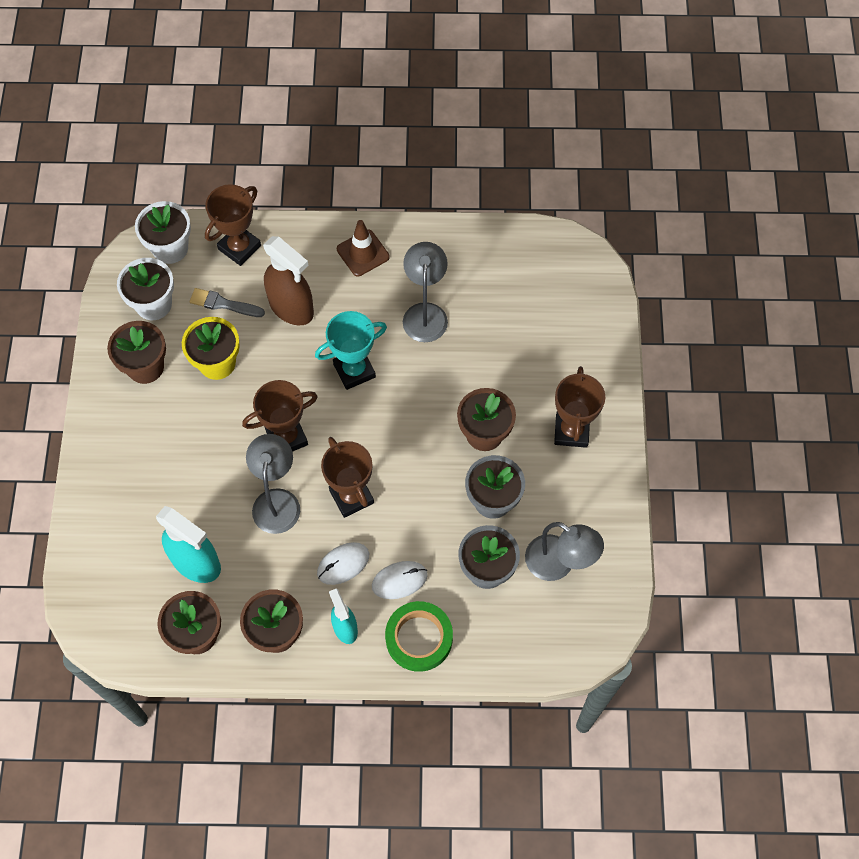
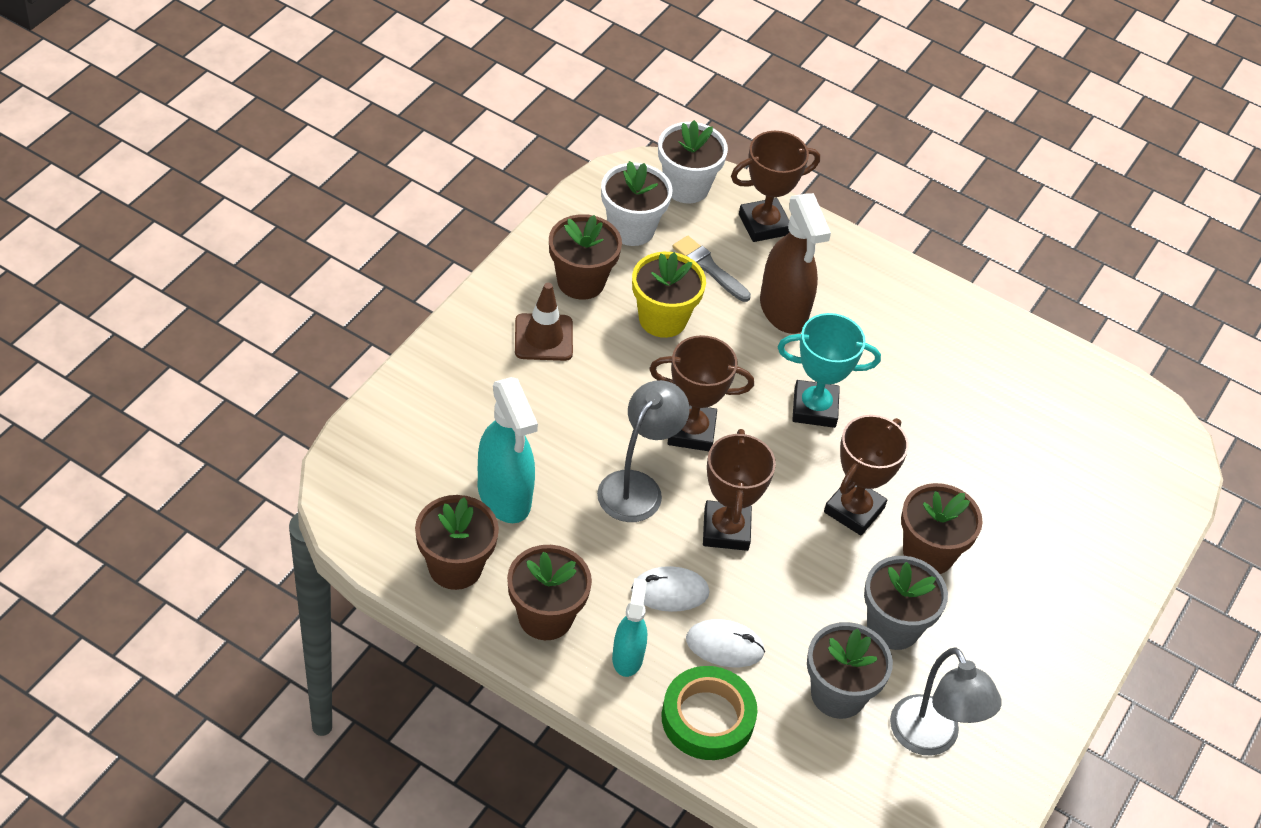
camera: 25 degrees right, 15 degrees down
(363, 253) = (902, 300): brown traffic cone -> brown traffic cone (543, 337)
(425, 313) = (937, 396): grey lamp -> none
(571, 431) = (1039, 609): brown trophy -> brown trophy (854, 510)

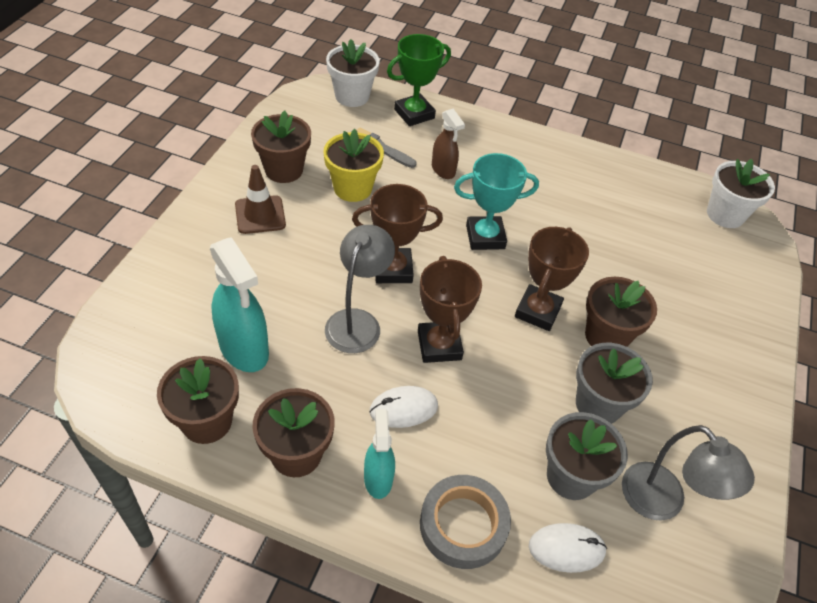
camera: 10 degrees left, 0 degrees up
(631, 229) = (316, 128): white flower pot -> white flower pot (725, 214)
(707, 718) = (463, 525): green tape -> grey tape
(724, 646) = (462, 450): white mouse -> white mouse (566, 549)
(764, 224) = (414, 114): brown trophy -> green trophy
(783, 311) = (443, 170): brown spray bottle -> brown spray bottle, size x0.59

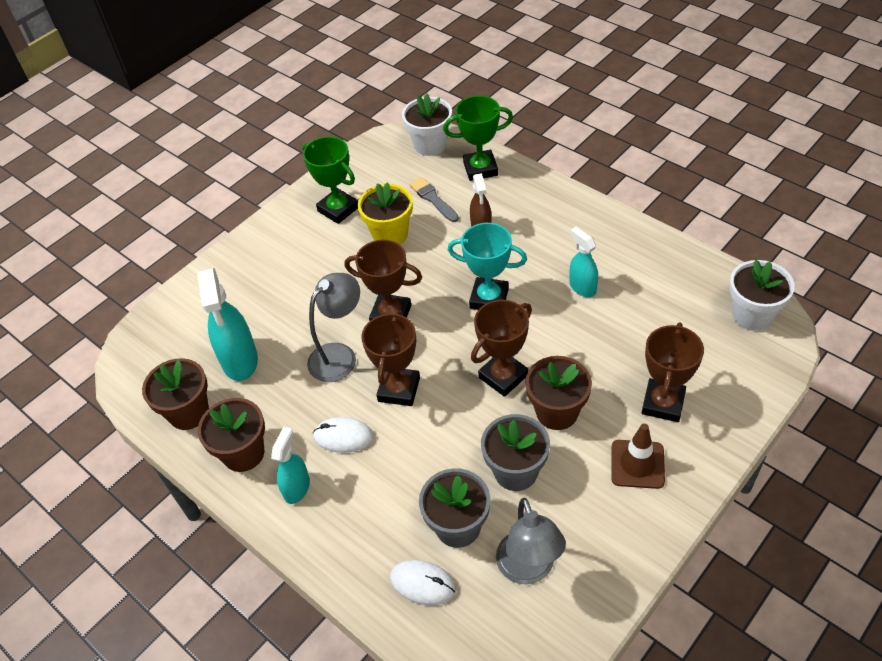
camera: 30 degrees right, 0 degrees up
(260, 215) = (301, 248): brown traffic cone -> brown traffic cone (637, 464)
(284, 170) = (338, 209): brown flower pot -> green trophy
(463, 525) = (347, 541): grey tape -> none
(567, 212) = (582, 287): none -> turquoise spray bottle
(695, 308) = (663, 403): none -> brown trophy

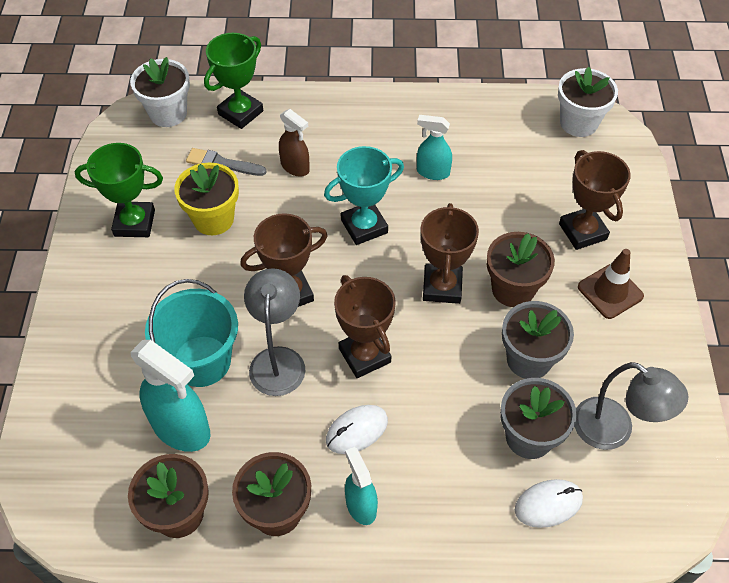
camera: 45 degrees left, 5 degrees up
(292, 325) = (201, 361): none -> turquoise bucket

